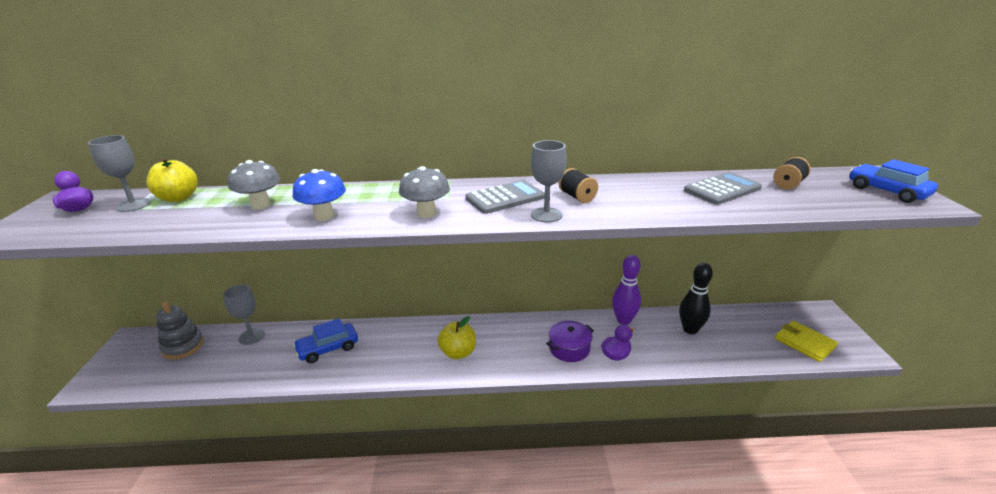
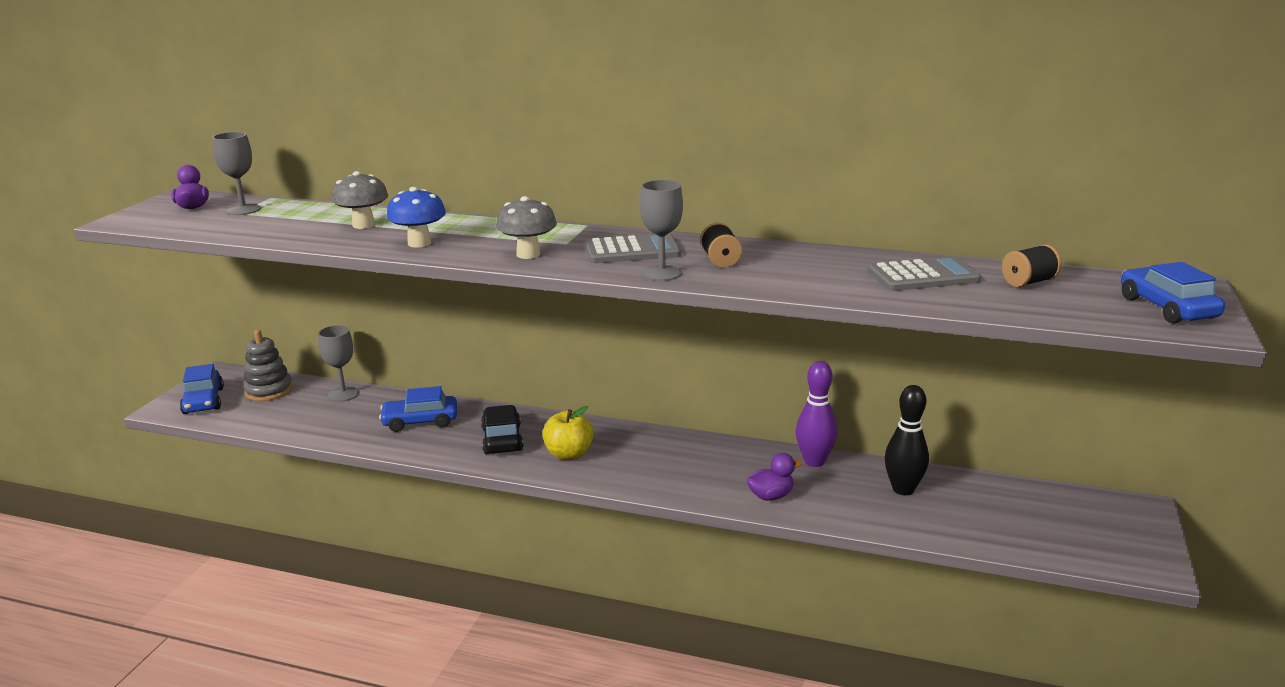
camera: 20 degrees right, 5 degrees down
(124, 370) = (203, 401): none -> blue car
(178, 198) = (288, 208): yellow apple -> none
(401, 350) = (502, 439): none -> black car
(569, 348) = (713, 477): purple pot -> none
(804, 343) = (1068, 537): yellow wallet -> none

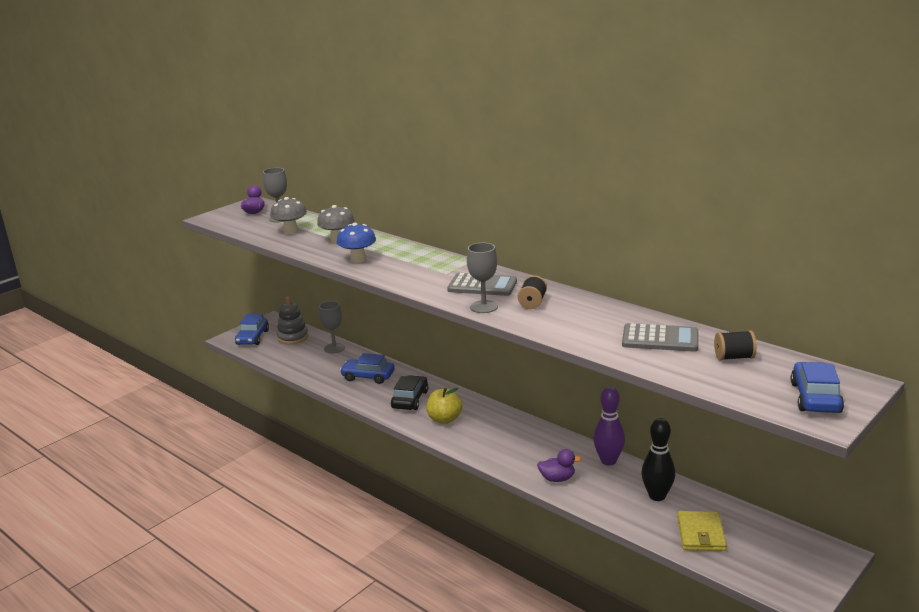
camera: 25 degrees right, 0 degrees up
(528, 254) = (415, 278): grey mushroom -> grey mushroom (290, 231)
(987, 521) = (701, 534): none -> yellow wallet

